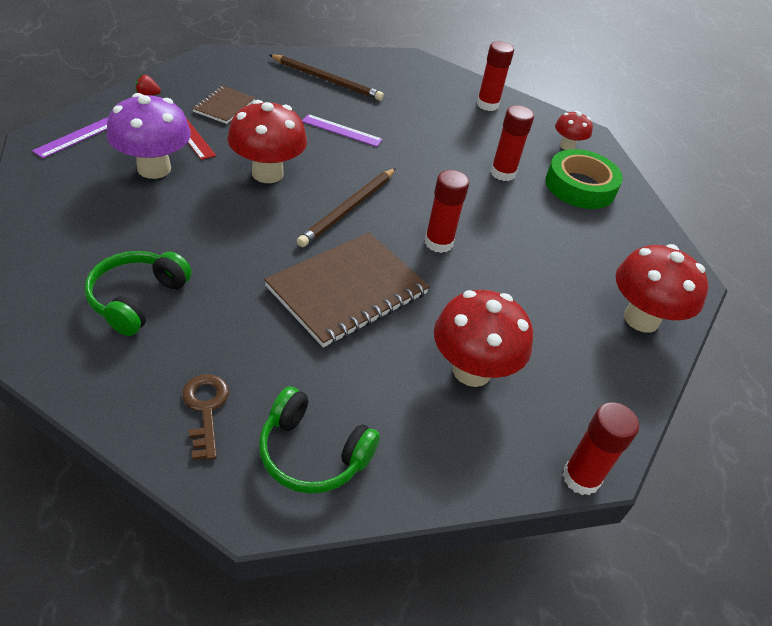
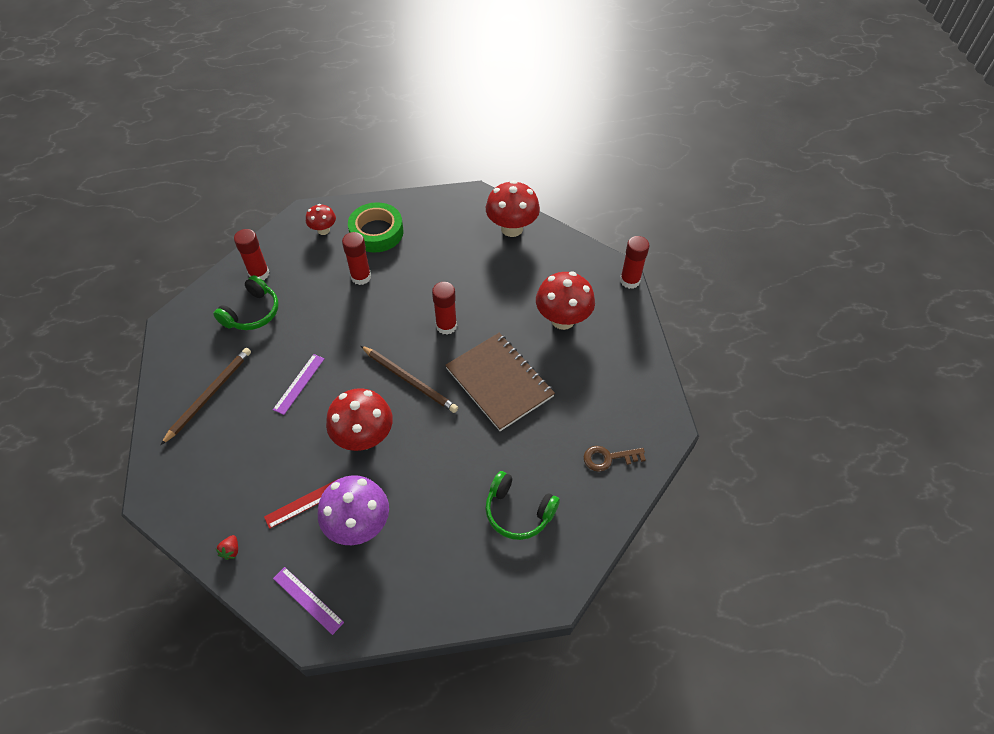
camera: 80 degrees left, 10 degrees up
(224, 106) = (256, 479): brown notebook -> none
(313, 453) = (631, 401): green headphones -> green headphones (252, 312)

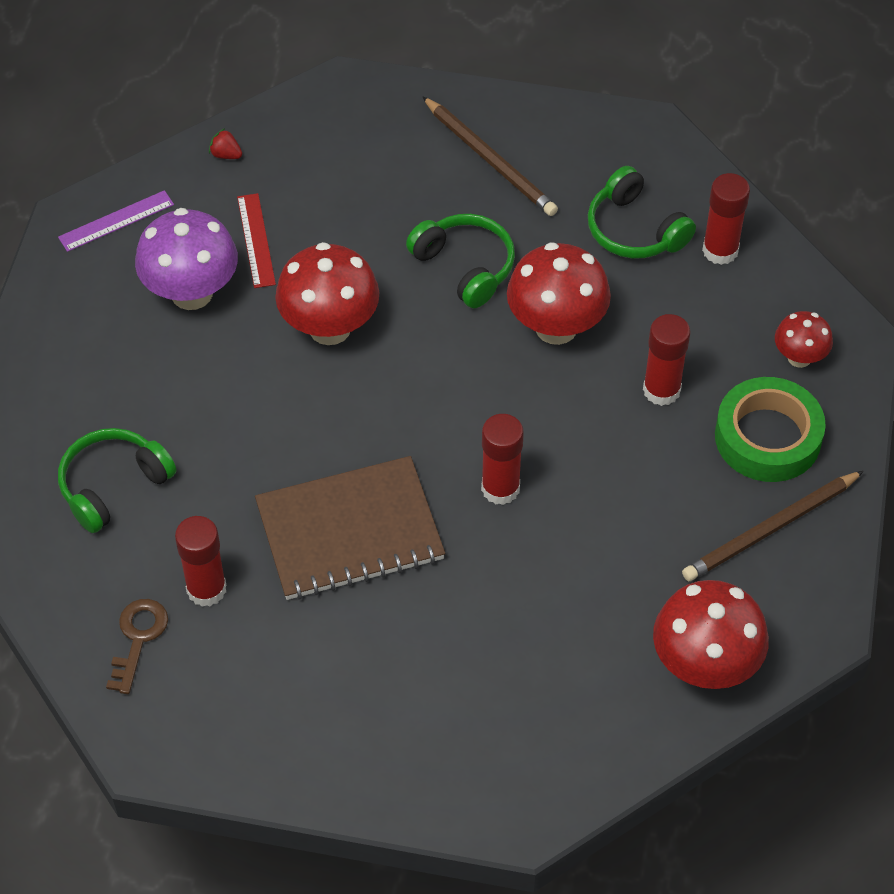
camera: 110 degrees right, 0 degrees up
(299, 384) = (465, 267): purple ruler -> green headphones
(410, 380) = (408, 409): brown pencil -> brown pencil (770, 529)
(562, 320) = (442, 674): red mushroom -> red mushroom (556, 327)
(630, 281) = (490, 830): red glue stick -> red glue stick (206, 589)

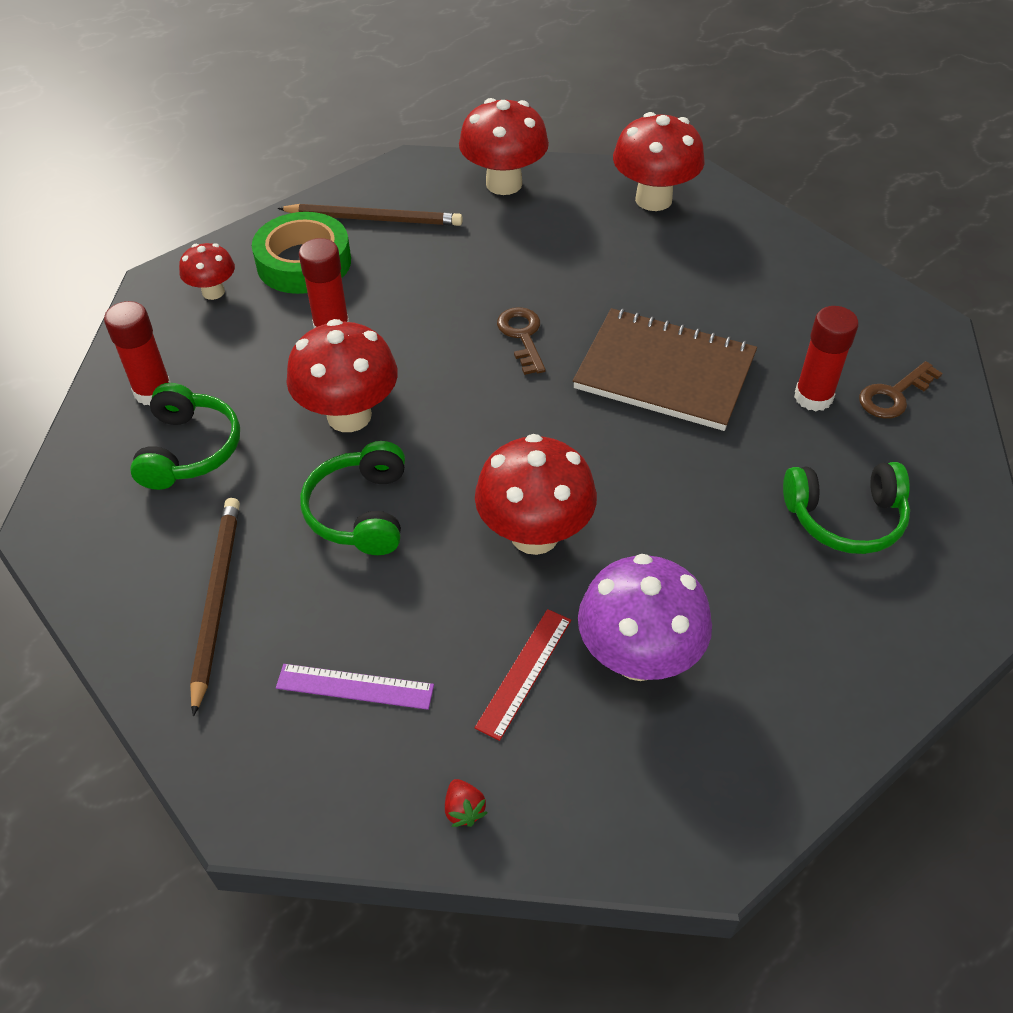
camera: 140 degrees left, 5 degrees down
(116, 221) = (658, 808): purple ruler -> purple ruler (355, 687)
(500, 488) = (522, 336): red glue stick -> brown key
(536, 751) = (653, 199): none -> red mushroom

